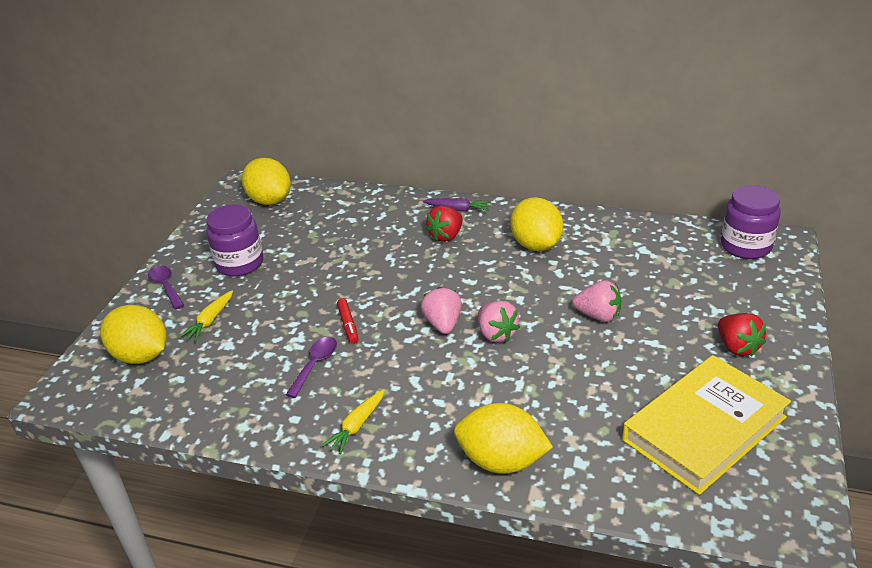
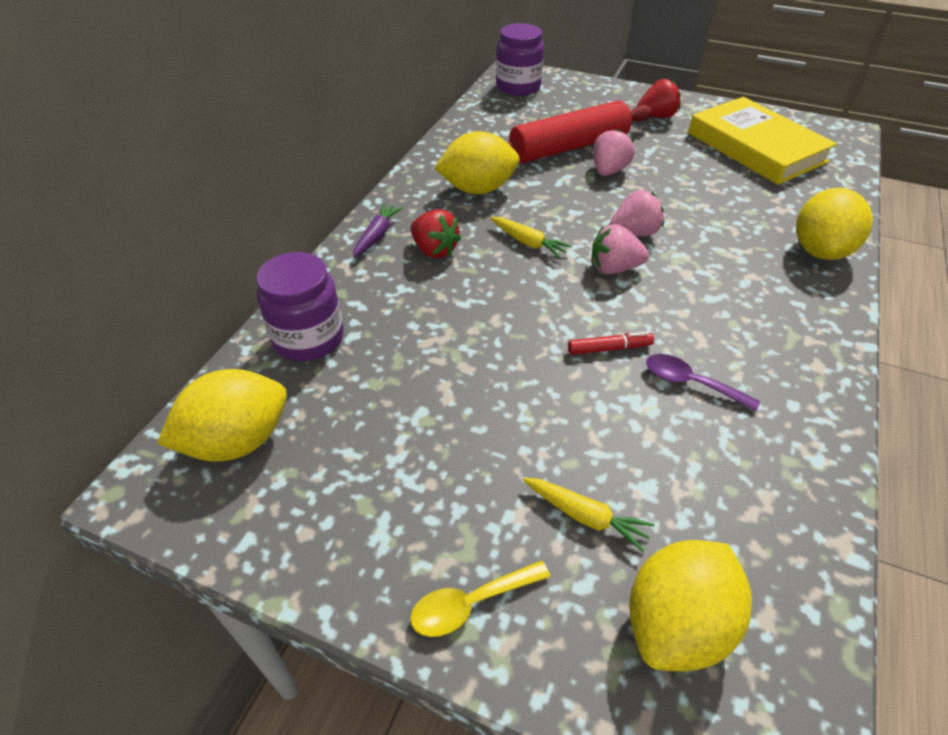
camera: 85 degrees left, 10 degrees up
(166, 286) = (470, 604): purple spoon -> yellow spoon
(240, 263) = (428, 480): purple jar -> purple jar (308, 338)
(357, 426) = (795, 347): yellow carrot -> yellow carrot (528, 242)
(632, 288) = (569, 147): none -> red rolling pin

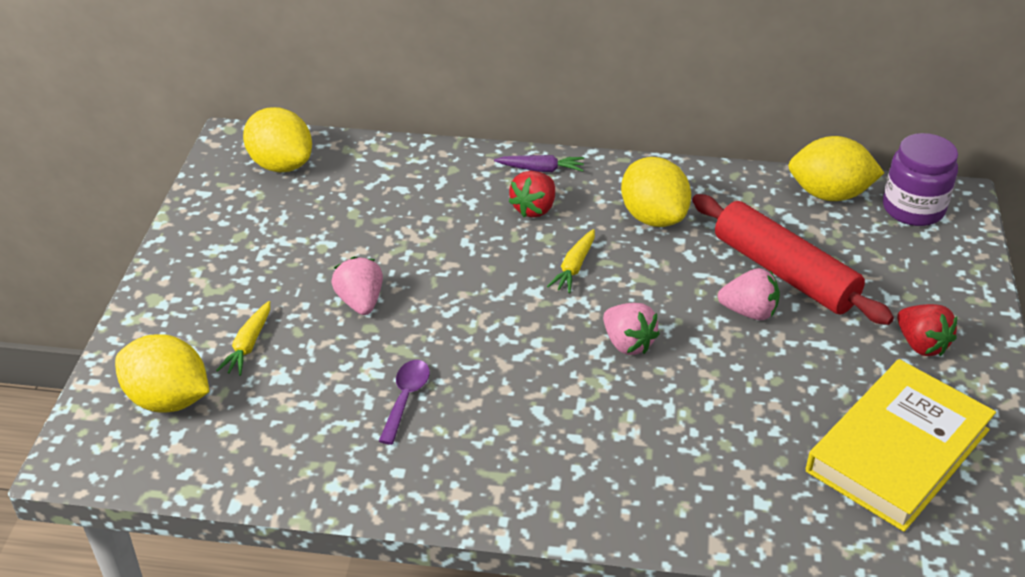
camera: 75 degrees right, 5 degrees down
(308, 338) = (391, 167): purple jar -> none
(470, 604) = (172, 299): yellow spoon -> none
(609, 348) = (435, 341): red marker -> none
(614, 268) = (557, 333): pink strawberry -> pink strawberry (360, 302)
(820, 250) = (668, 508): yellow lemon -> yellow lemon (829, 194)

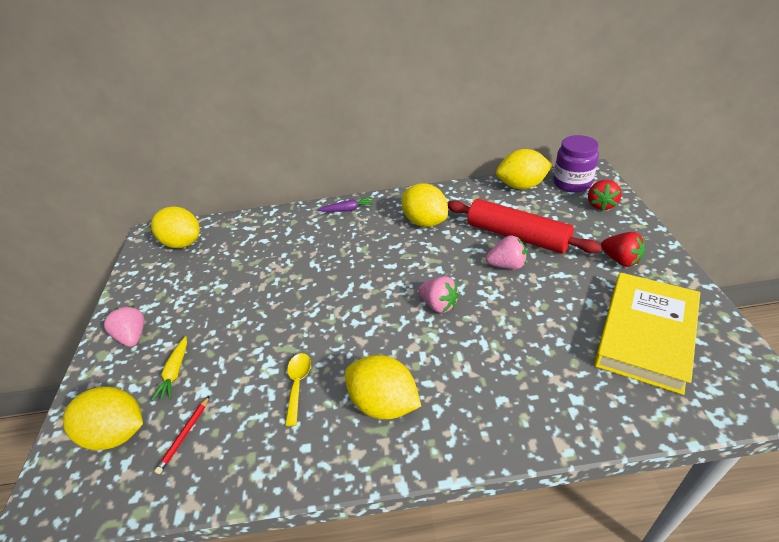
camera: 10 degrees left, 0 degrees up
(251, 422) = (184, 435): none -> red pencil
(360, 302) = (251, 320): pink strawberry -> pink strawberry (133, 336)
(406, 398) = (298, 384): purple spoon -> yellow spoon
(510, 447) = (384, 403): none -> yellow lemon
(534, 208) = (350, 233): red strawberry -> red strawberry (601, 205)
(574, 267) = (387, 263): yellow carrot -> none

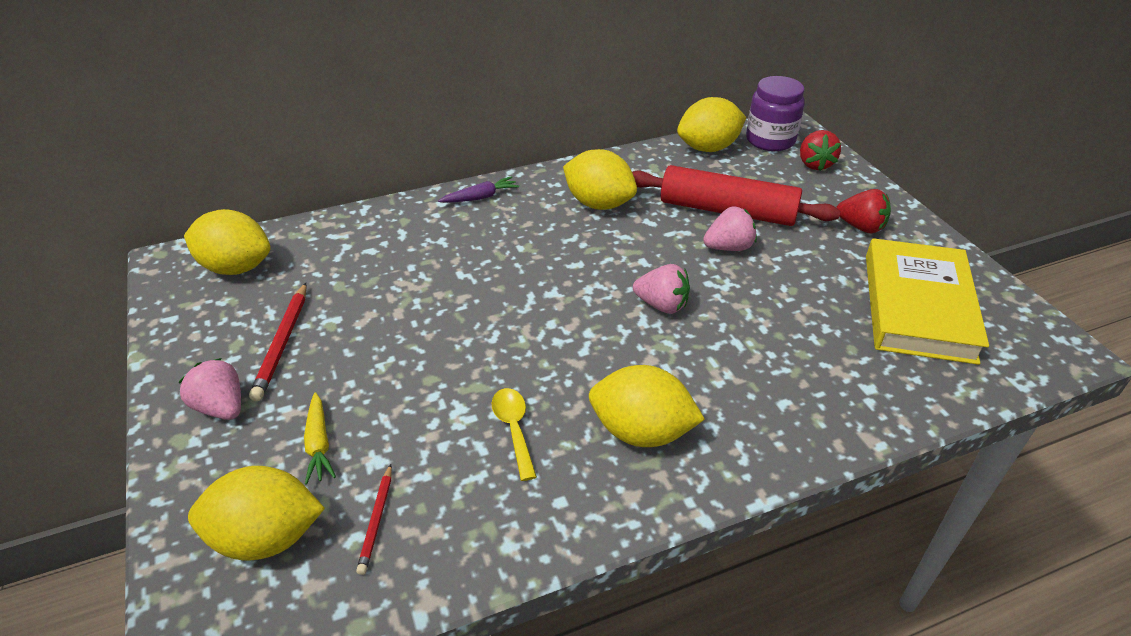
camera: 20 degrees left, 0 degrees up
(185, 298) = (282, 343): none -> red pencil

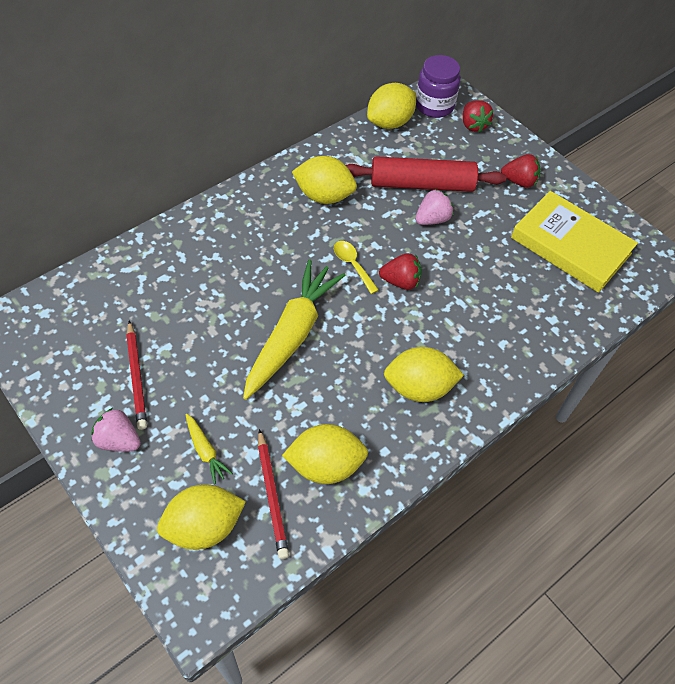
camera: 20 degrees left, 15 degrees up
(236, 267) = (62, 316): yellow lemon -> yellow lemon (325, 465)
(376, 521) = (271, 496): red pencil -> red pencil, size x1.61
(480, 197) = (229, 207): purple carrot -> none
(494, 336) = (292, 334): none -> yellow carrot
(514, 429) = (335, 406): yellow spoon -> yellow spoon (352, 265)
(662, 305) = (400, 281): pink strawberry -> red strawberry
(918, 307) = (570, 246): yellow book -> yellow book turned 45 degrees counterclockwise

